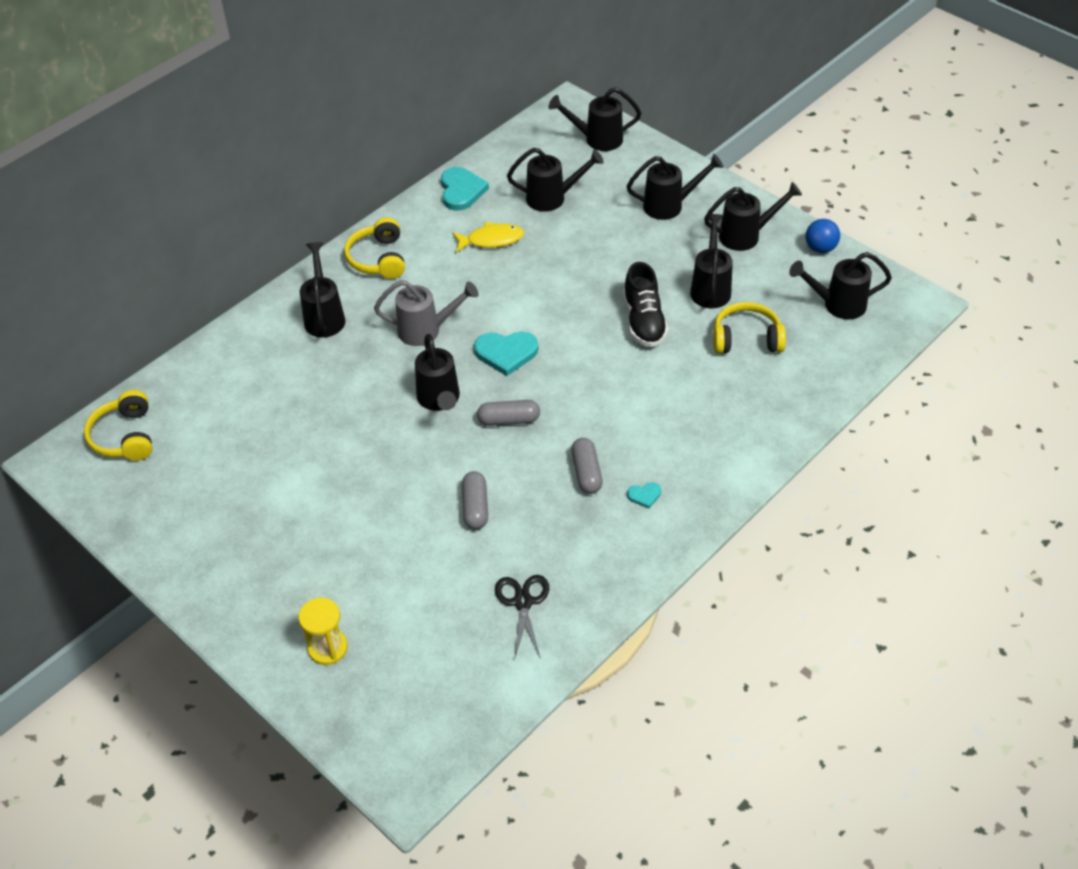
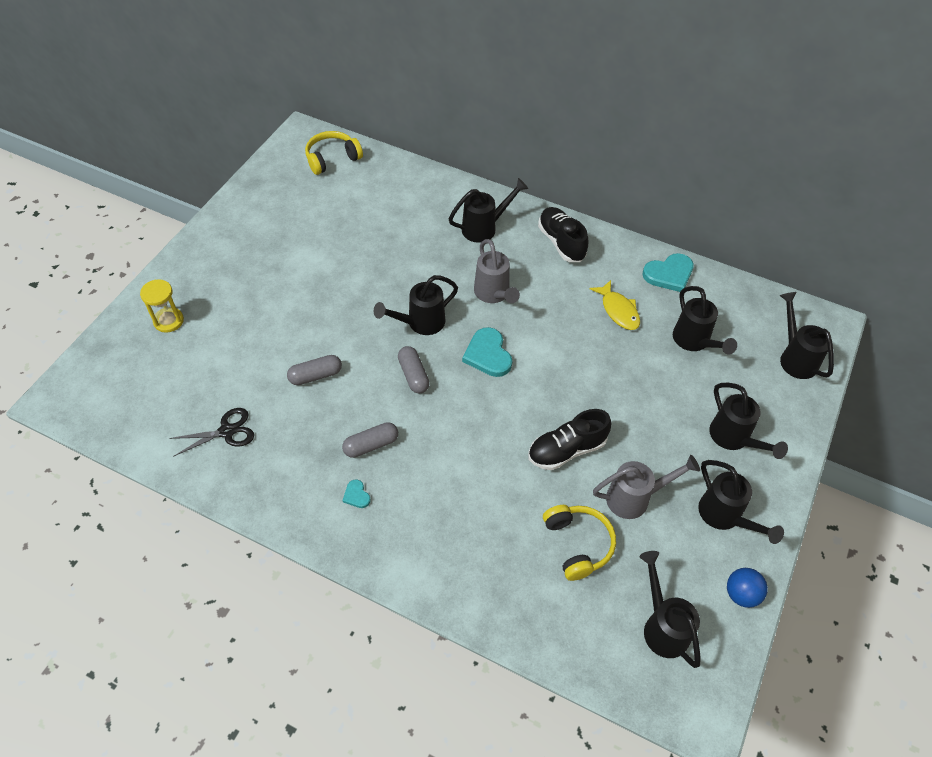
camera: 70 degrees right, 5 degrees up
(378, 259) = (561, 242): yellow headphones -> black shoe
(710, 287) = (635, 498): black watering can -> grey watering can

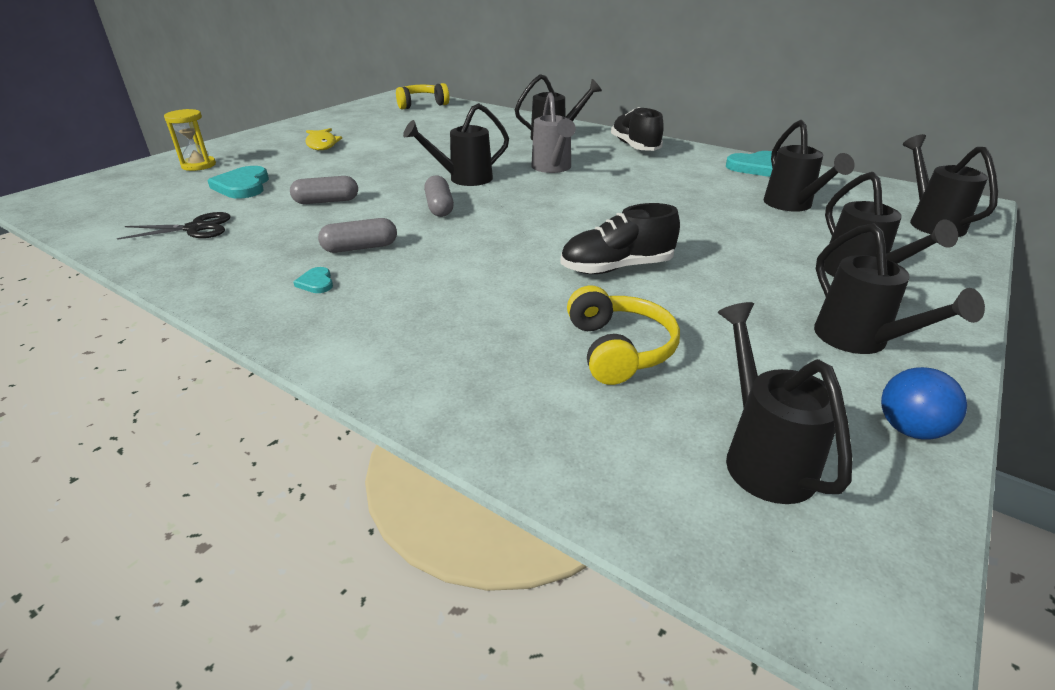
camera: 10 degrees right, 20 degrees down
(488, 354) = (533, 200): turquoise heart -> turquoise heart (243, 186)
(618, 310) = (696, 183): yellow fish -> yellow fish (322, 144)
(635, 498) = (713, 313): grey watering can -> none

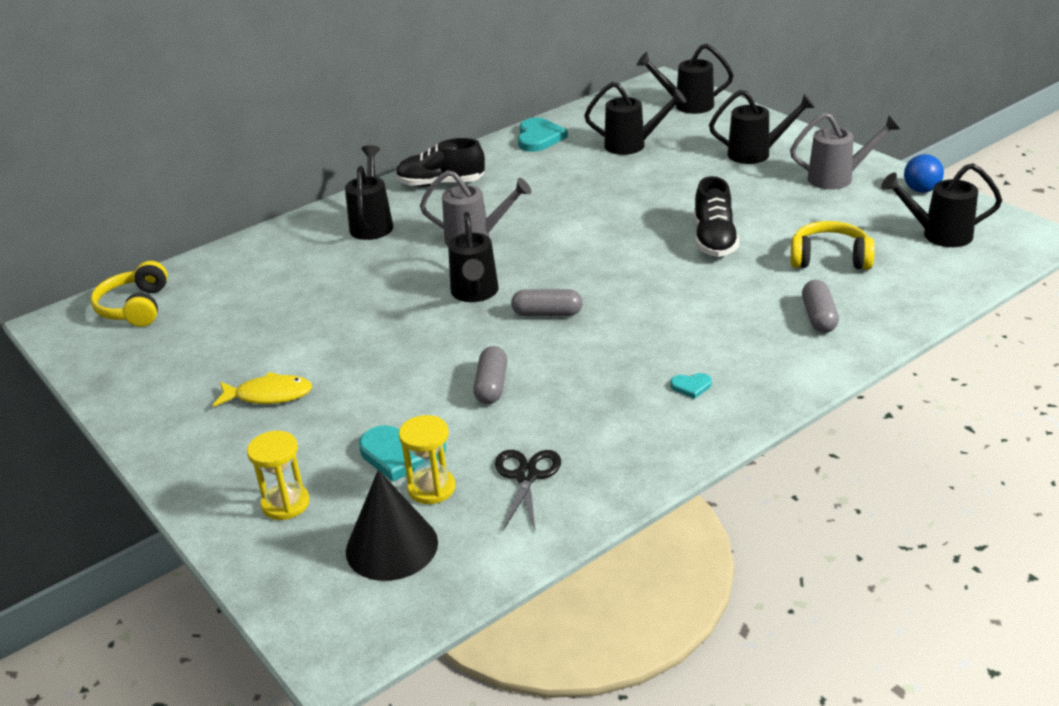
camera: 70 degrees left, 0 degrees up
(133, 198) = (391, 546): none -> black cone
(195, 200) = (431, 488): none -> yellow hourglass
(360, 248) = (626, 362): grey capsule -> grey capsule (819, 317)
(860, 341) = (838, 178): black watering can -> grey watering can

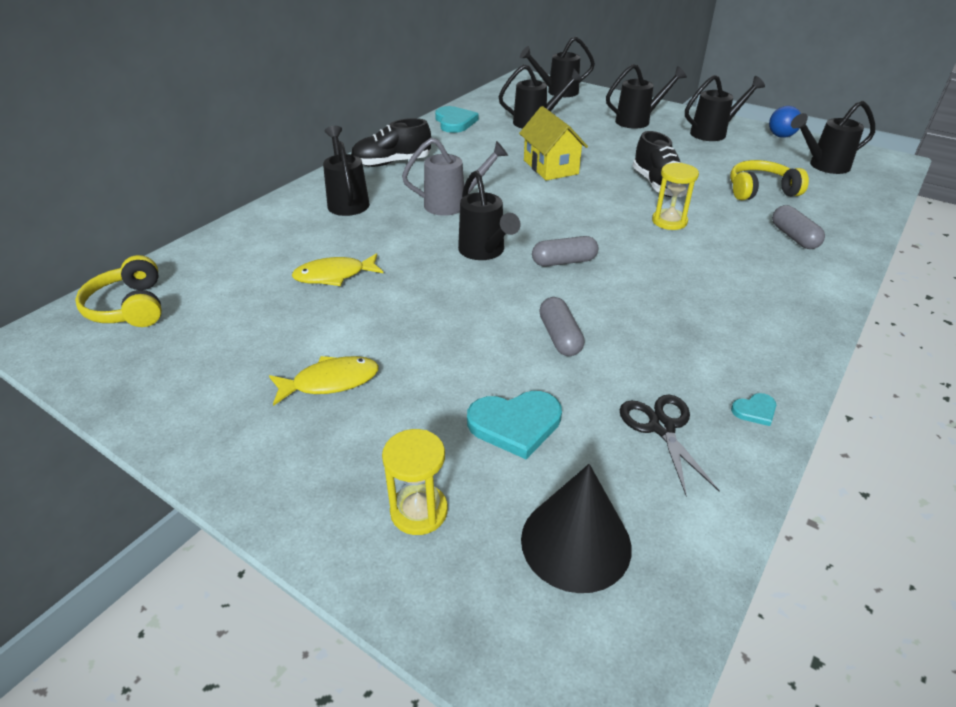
camera: 20 degrees left, 5 degrees up
(320, 300) = (334, 275): none -> yellow fish
(431, 488) = (573, 459): yellow hourglass -> yellow hourglass (669, 221)
(608, 205) = (550, 167): none -> yellow house
(691, 386) = (742, 311): turquoise heart -> turquoise heart (755, 410)
(838, 178) = (714, 133): grey watering can -> black watering can

